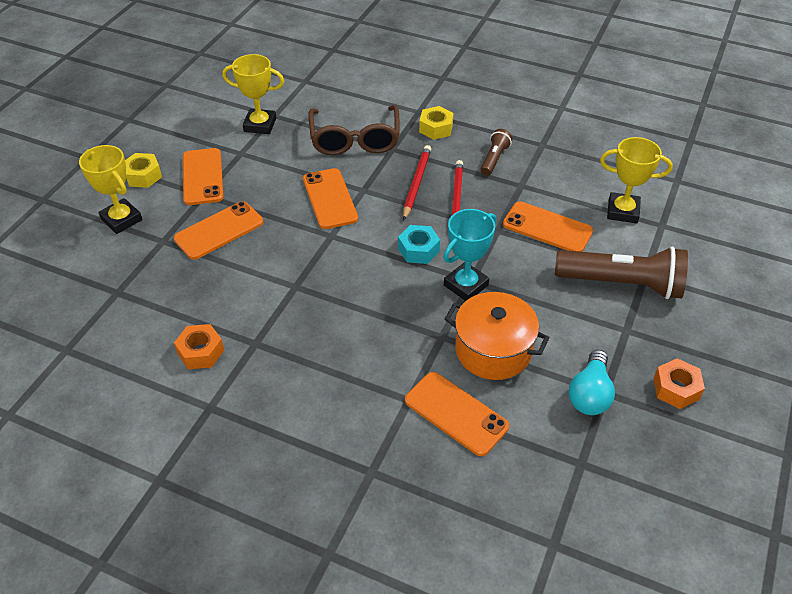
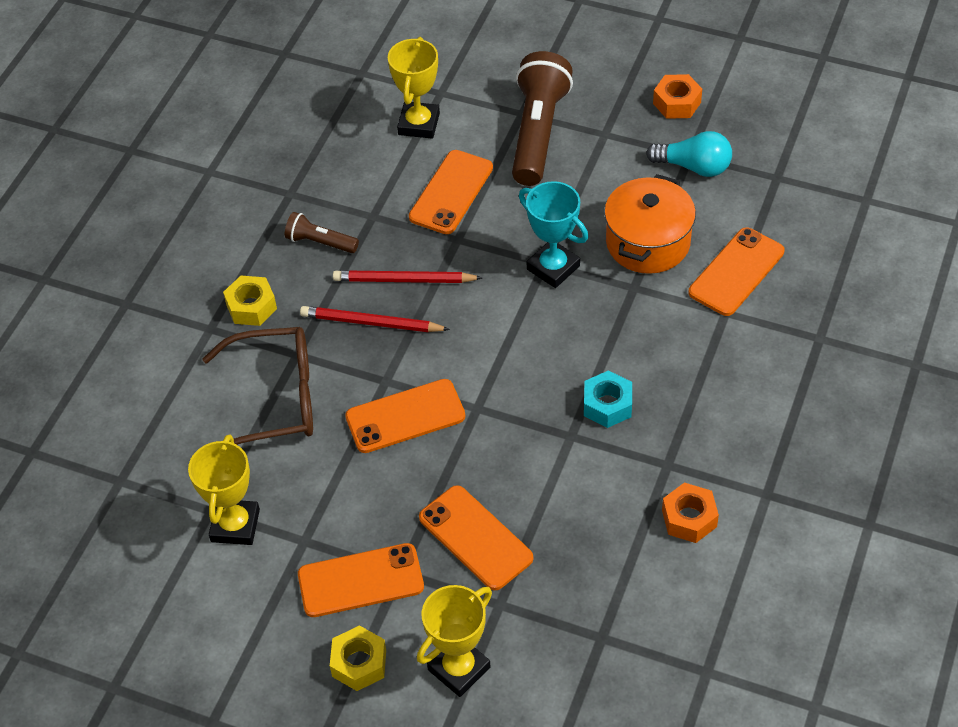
camera: 90 degrees left, 5 degrees up
(418, 250) = (497, 315): turquoise nut -> turquoise nut (607, 405)

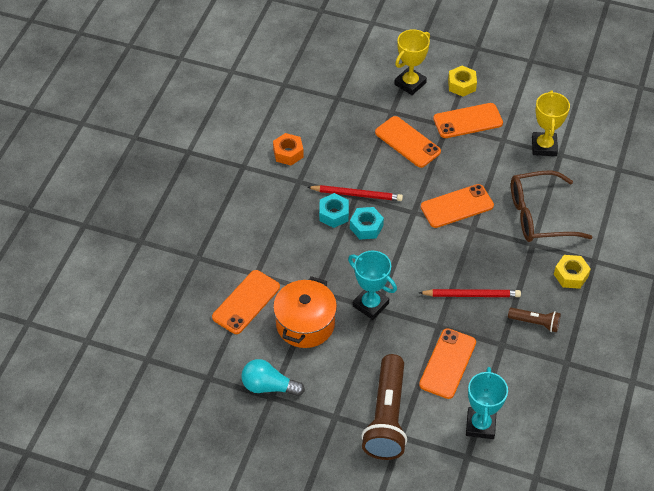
camera: 175 degrees right, 0 degrees up
(372, 323) = (488, 265): red pencil -> red pencil (356, 195)
(419, 124) = (480, 425): yellow trophy -> turquoise trophy
(555, 383) = (366, 227): none -> turquoise nut
(677, 103) = (278, 446): orange nut -> none

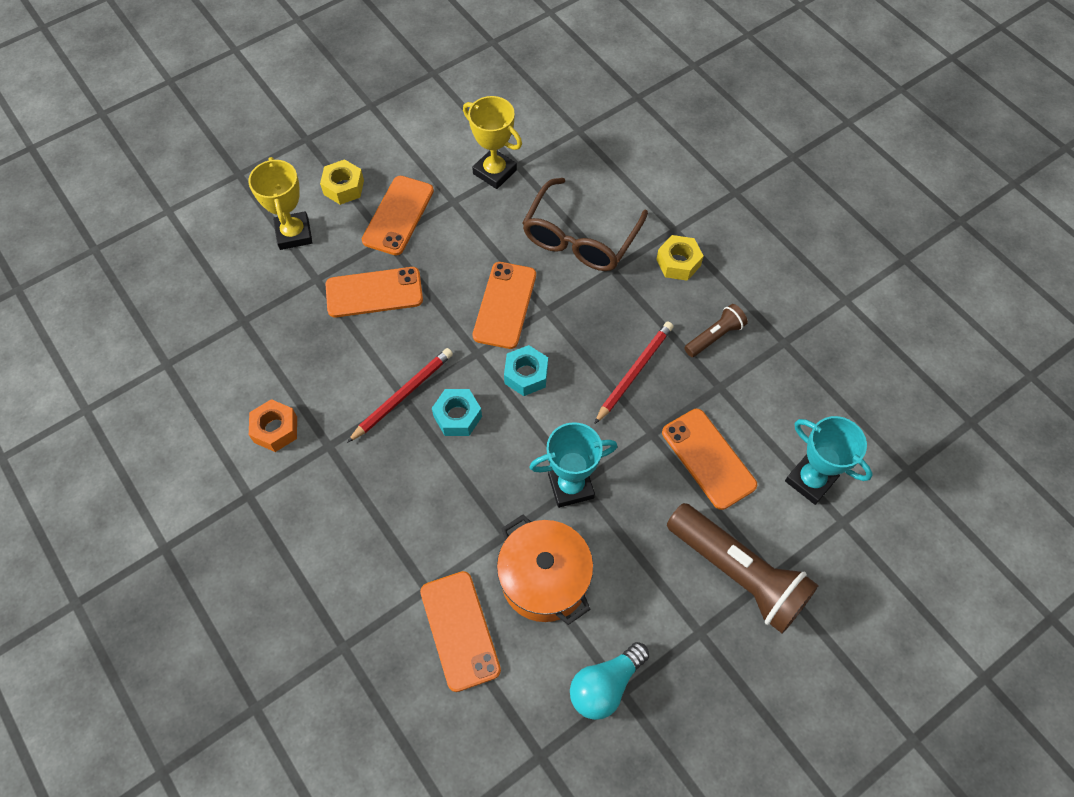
camera: 55 degrees left, 10 degrees up
(334, 214) = (410, 439): turquoise nut -> turquoise nut (526, 375)

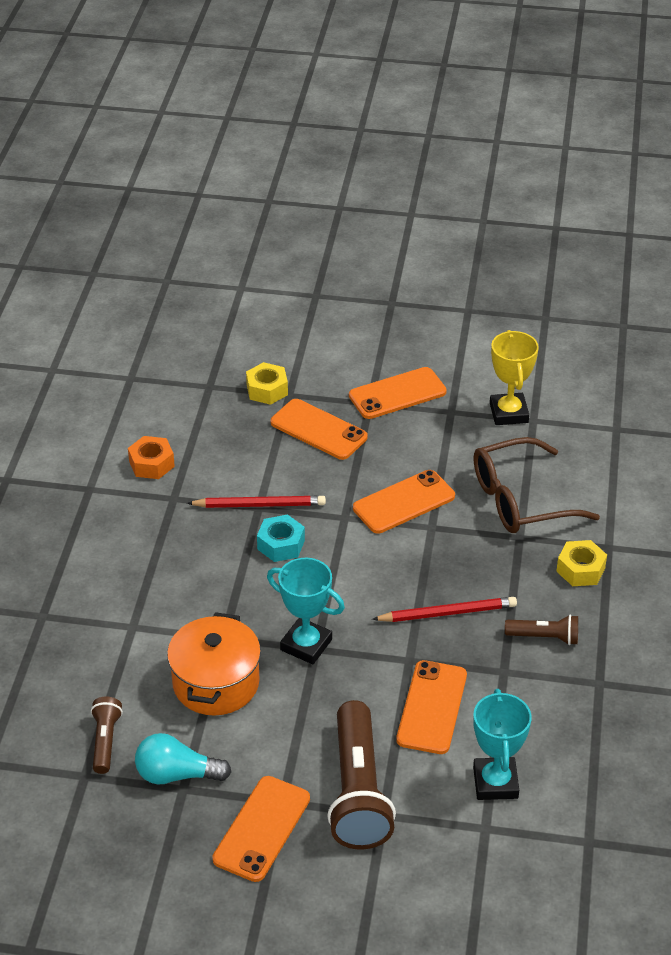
camera: 45 degrees right, 20 degrees down
(294, 234) = (308, 357): yellow trophy -> none
(343, 187) = (380, 350): yellow nut -> yellow nut (267, 390)
(459, 630) = (123, 666): orange phone -> orange phone (261, 829)
(521, 710) = (105, 741): none -> brown flashlight
(526, 375) = (363, 555): turquoise nut -> none

